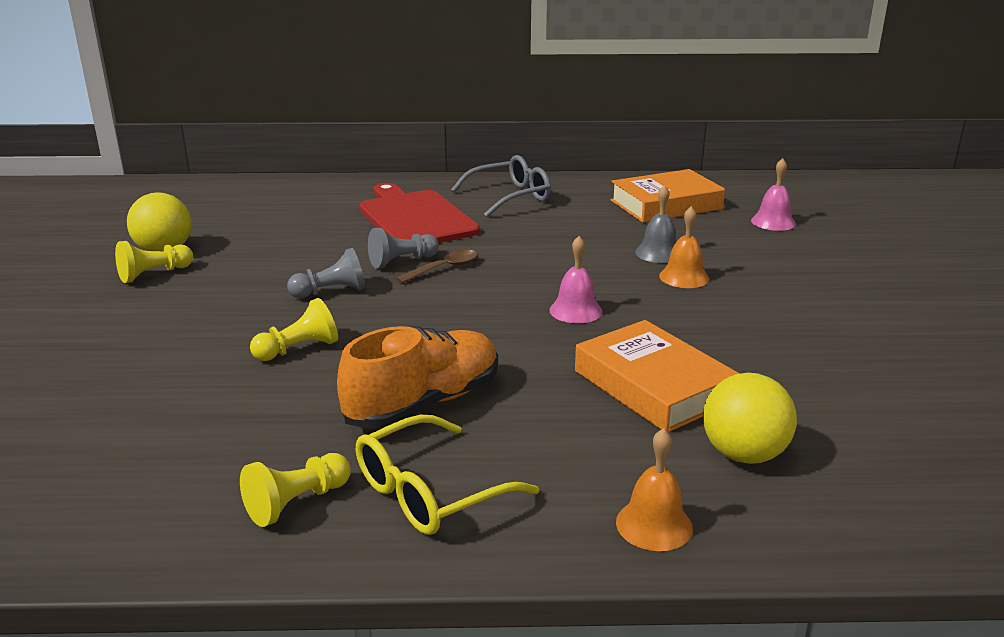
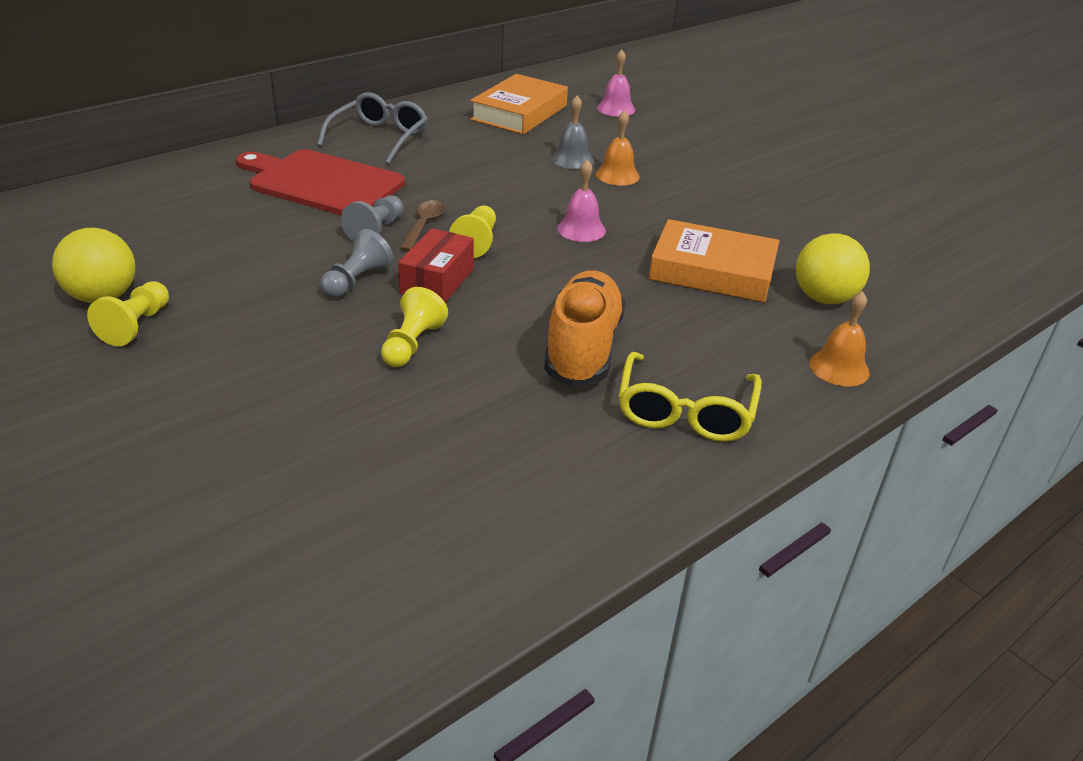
camera: 40 degrees left, 10 degrees up
(297, 503) = (609, 465): yellow pawn -> yellow pawn (476, 242)
(389, 311) = (437, 281): none -> red box

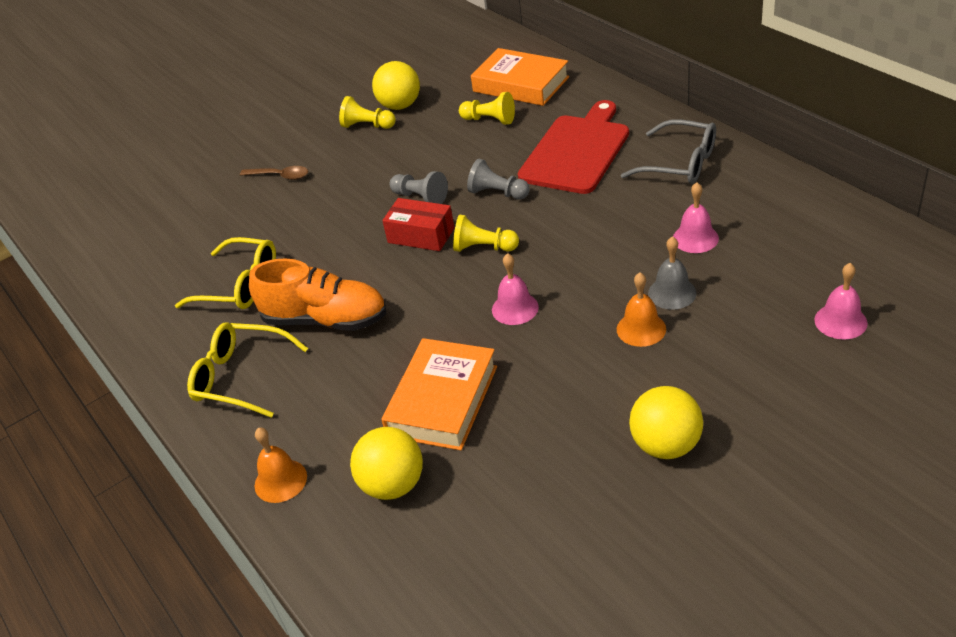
camera: 100 degrees right, 5 degrees up
(412, 344) = (338, 236): yellow pawn -> yellow pawn (489, 120)
(424, 225) = (510, 215): brown spoon -> brown spoon (280, 176)
(496, 430) = (239, 285): none -> yellow glasses
(499, 143) = (695, 238): none -> pink bell
(519, 112) = (787, 243): orange book -> orange book (521, 84)
(750, 177) = (666, 445): none -> yellow ball

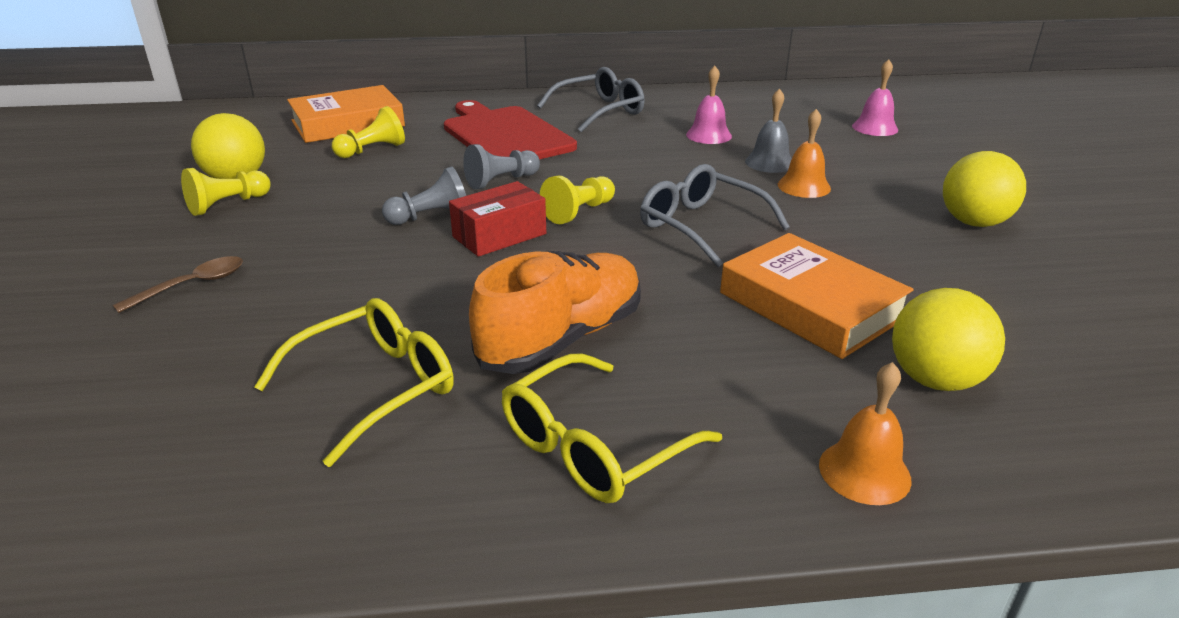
camera: 65 degrees left, 10 degrees down
(515, 308) = (701, 226): pink bell -> grey glasses

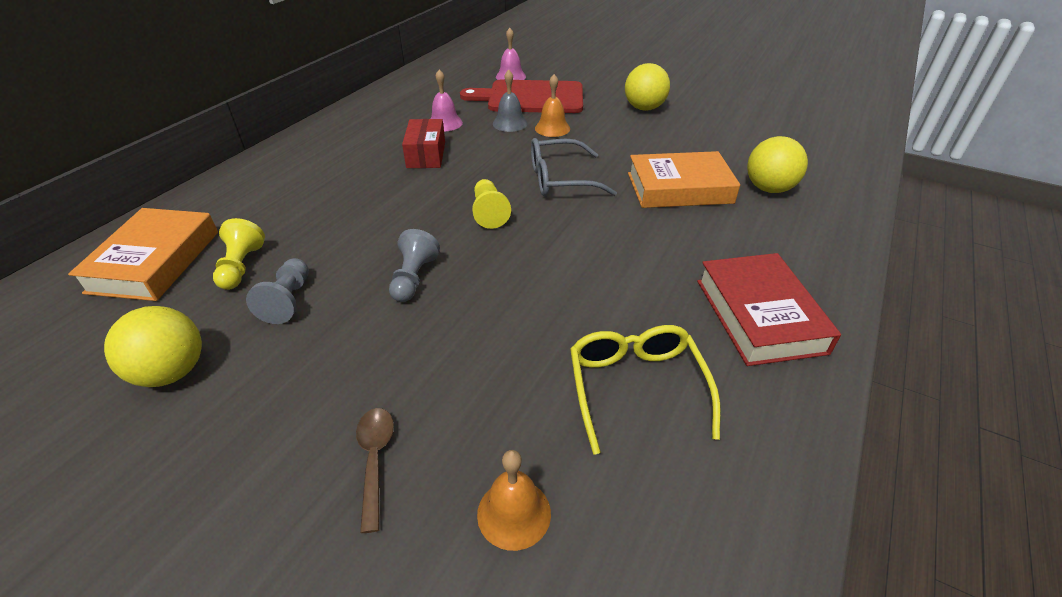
camera: 55 degrees left, 10 degrees up
(228, 205) = (227, 393): yellow pawn -> none
(499, 235) = (483, 257): red box -> red box (426, 155)
(501, 181) = (398, 225): grey pawn -> grey pawn (288, 300)
(505, 135) = (320, 193): red cutting board -> red cutting board (531, 97)
(562, 338) = (642, 283): orange shoe -> none
(594, 446) = (759, 315): yellow glasses -> red book
(599, 111) = (343, 141): grey glasses -> none
(864, 472) = (825, 241): orange bell -> orange bell (514, 513)

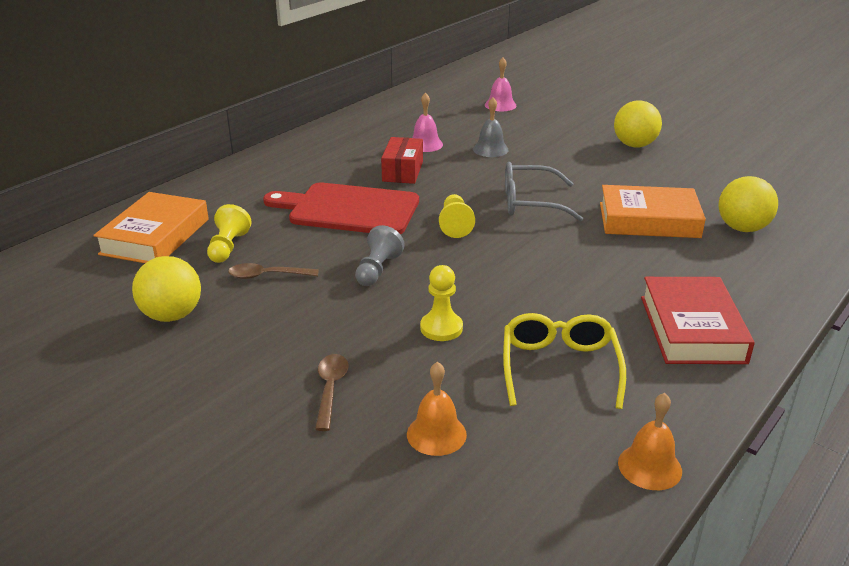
camera: 10 degrees right, 10 degrees down
(288, 300) = (267, 276): grey pawn -> brown spoon
(495, 349) = (441, 328): none -> yellow pawn
(531, 97) = (517, 127): red cutting board -> red cutting board (349, 209)
(552, 128) = (533, 157): orange bell -> orange bell (649, 466)

